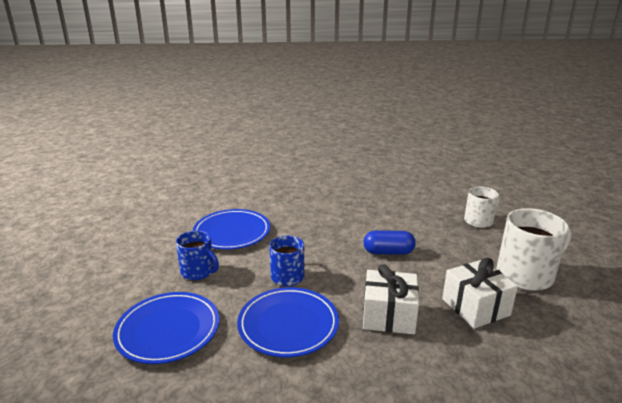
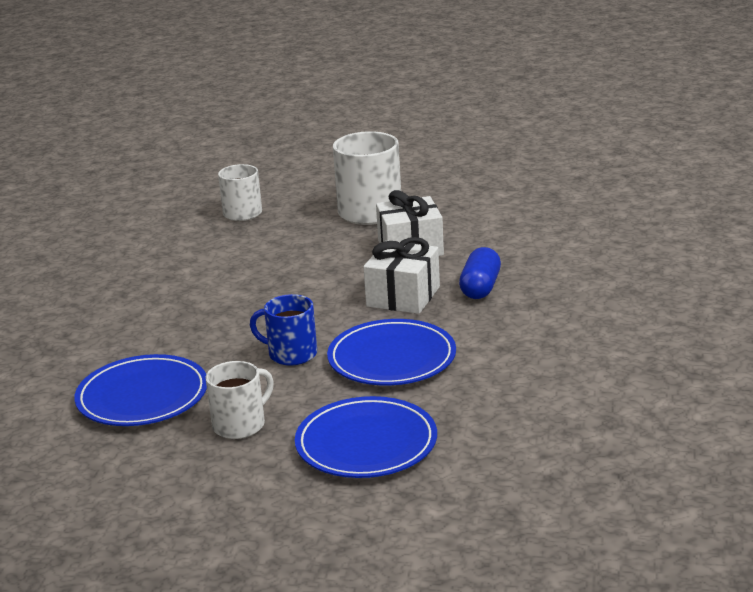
camera: 75 degrees left, 0 degrees up
(198, 271) = (240, 425): blue mug -> white mug
(388, 252) = (277, 280): blue capsule -> blue capsule (480, 287)

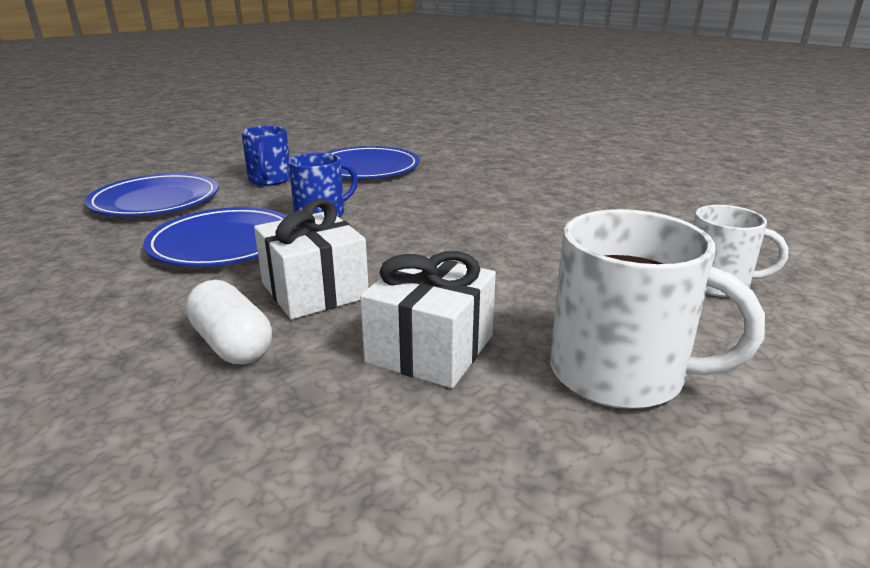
camera: 125 degrees right, 0 degrees up
(240, 425) = (270, 180): white mug -> blue mug
(480, 287) = (232, 344): blue capsule -> white capsule

